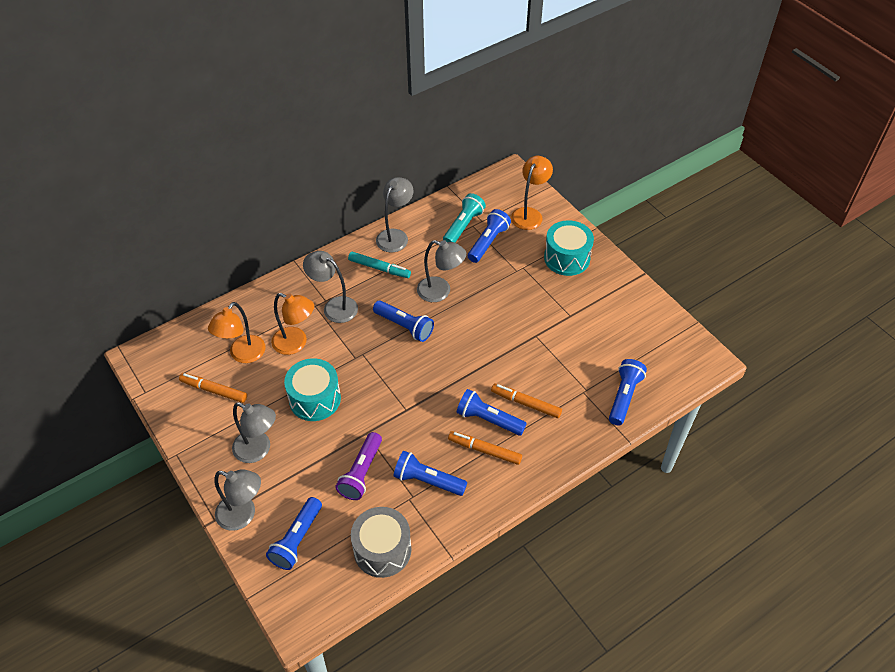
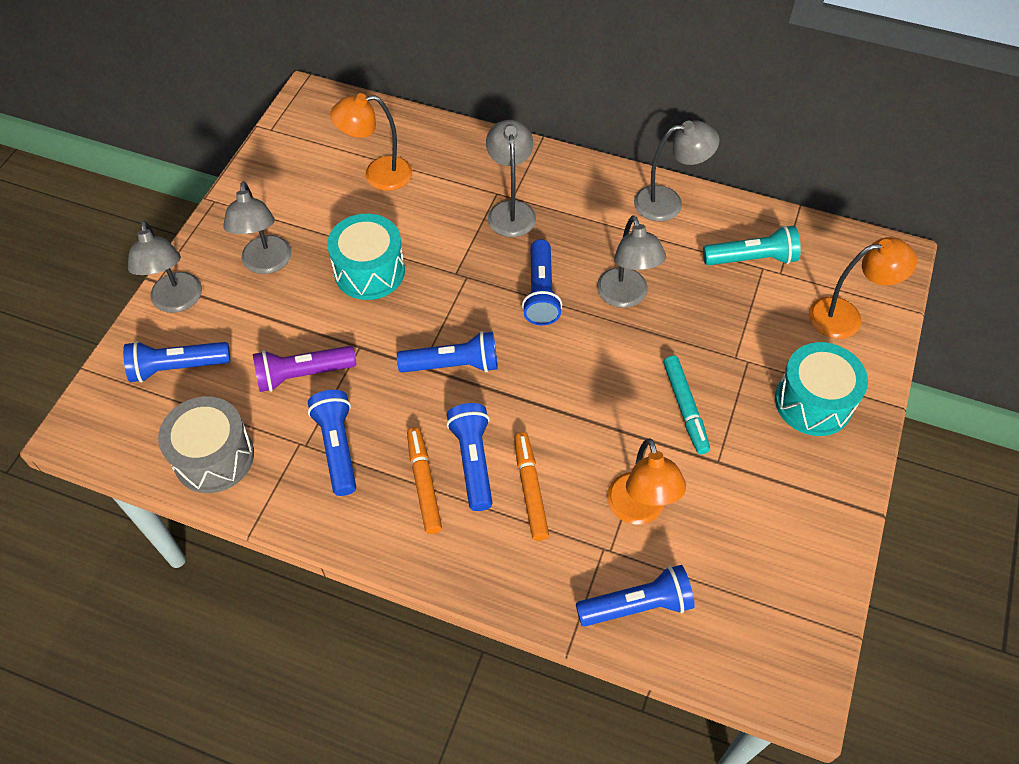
camera: 55 degrees right, 5 degrees up
(214, 390) = (314, 180): orange marker -> none
(296, 343) = (430, 209): orange lamp -> orange lamp (639, 510)
(379, 268) = (604, 217): turquoise marker -> turquoise marker (685, 408)
(488, 242) = (752, 300): blue flashlight -> blue flashlight (453, 365)

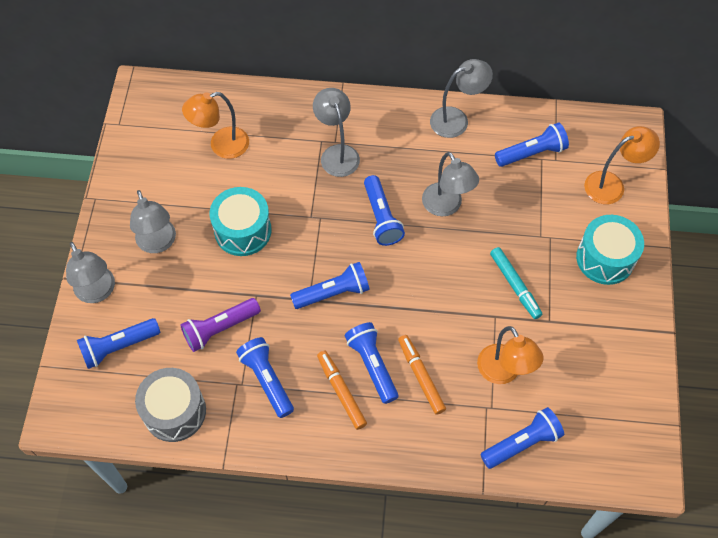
camera: 15 degrees left, 5 degrees up
(752, 259) = (532, 153): turquoise flashlight -> blue flashlight

